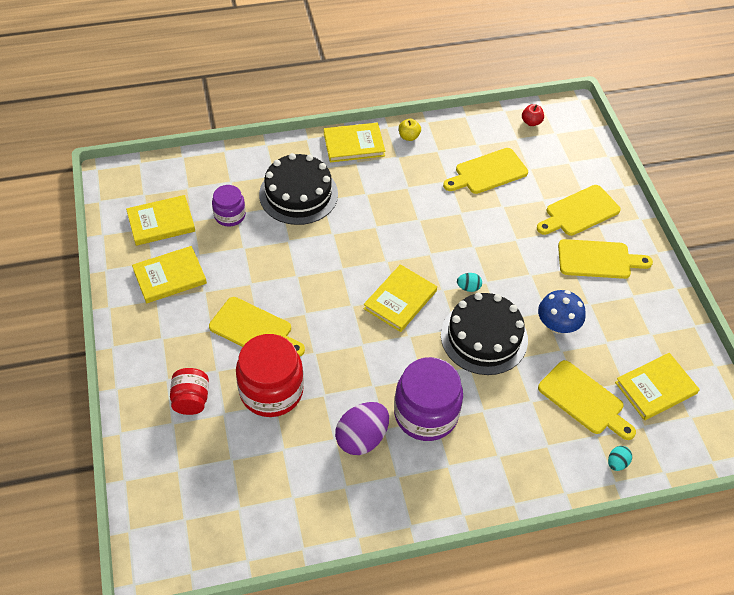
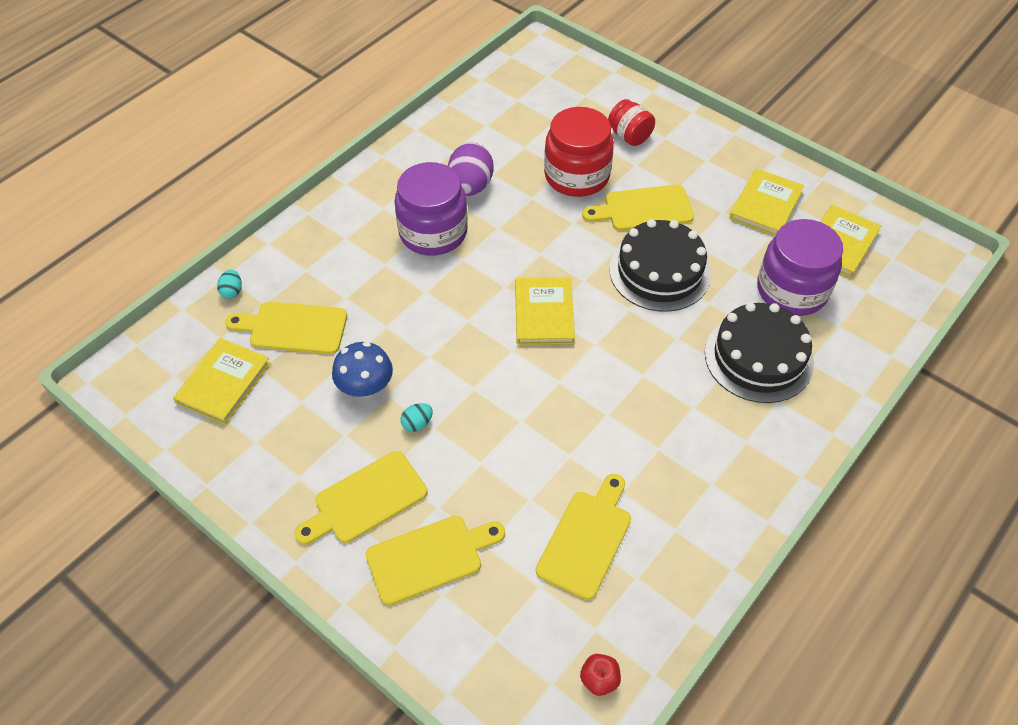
camera: 145 degrees right, 0 degrees up
(230, 215) = (791, 290): purple jar -> purple jar, size x1.79
(354, 144) = (776, 464): yellow book -> none
(409, 137) = (728, 525): yellow apple -> none
(468, 287) = (487, 369): turquoise egg -> turquoise egg (417, 423)
(484, 337) = (432, 328): black cake -> black cake (659, 271)
(579, 212) = (430, 557): yellow cutting board -> yellow cutting board turned 45 degrees clockwise

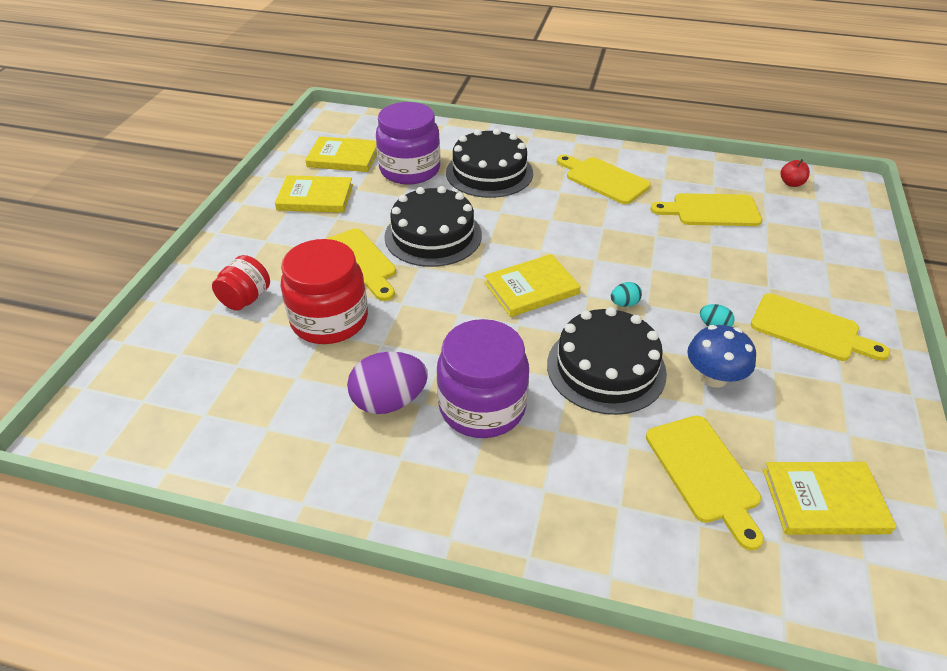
camera: 115 degrees left, 10 degrees down
(232, 291) = (712, 572): turquoise egg -> turquoise egg (624, 304)
(421, 320) = (606, 368): none -> black cake
(430, 557) = (809, 276): yellow cutting board -> yellow cutting board (603, 179)

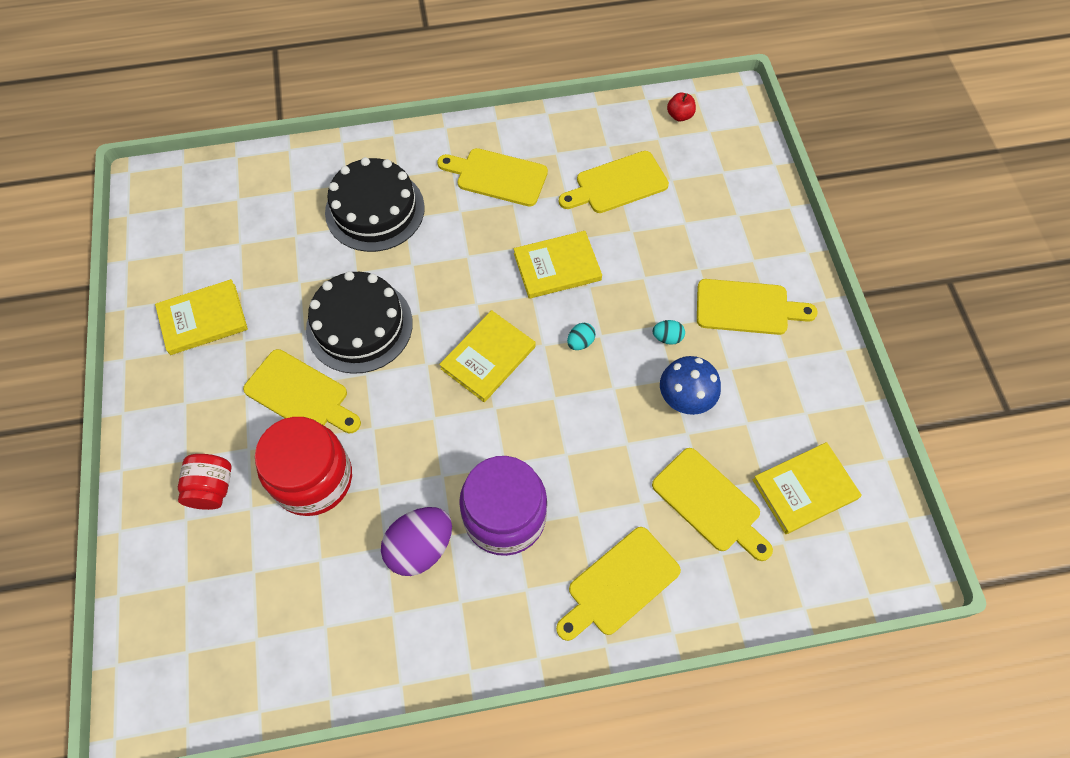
camera: 25 degrees left, 20 degrees up
(343, 157) = (200, 245): yellow book -> yellow book (557, 267)
(410, 170) = (286, 237): purple jar -> none
(570, 507) = (619, 584): none -> yellow cutting board
(606, 368) = (593, 426): black cake -> none

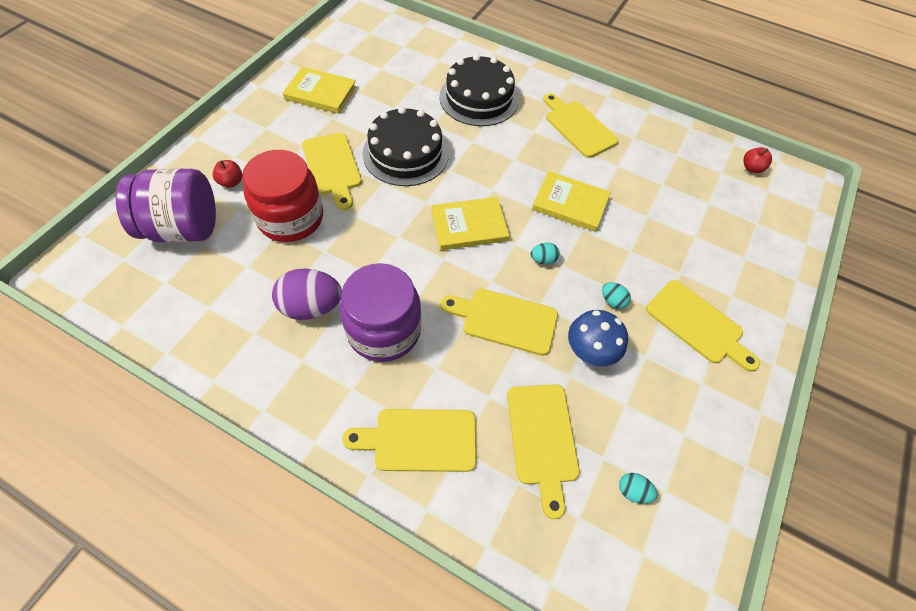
camera: 35 degrees right, 5 degrees down
(212, 488) = (231, 182): red jar -> red apple
(214, 573) = (183, 228): none -> purple jar
(617, 184) = (662, 181): yellow cutting board -> yellow cutting board (505, 320)
(804, 489) = (633, 491): yellow book -> turquoise egg

